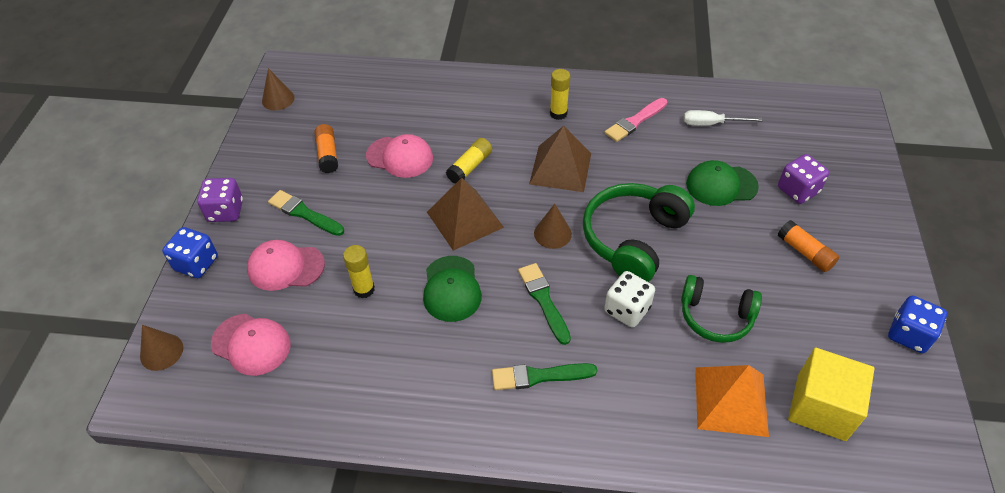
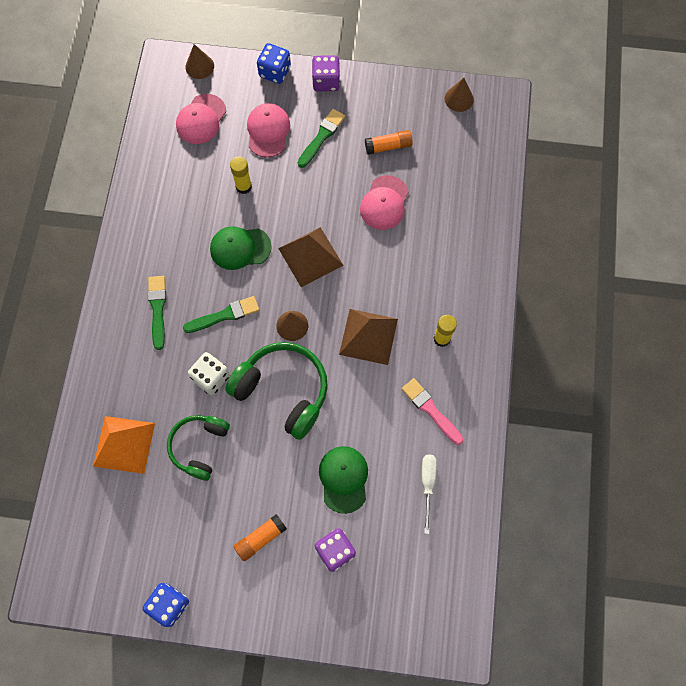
camera: 90 degrees right, 20 degrees up
(470, 167) = (371, 260): yellow glue stick -> none
(821, 407) = (112, 512): yellow cube -> none

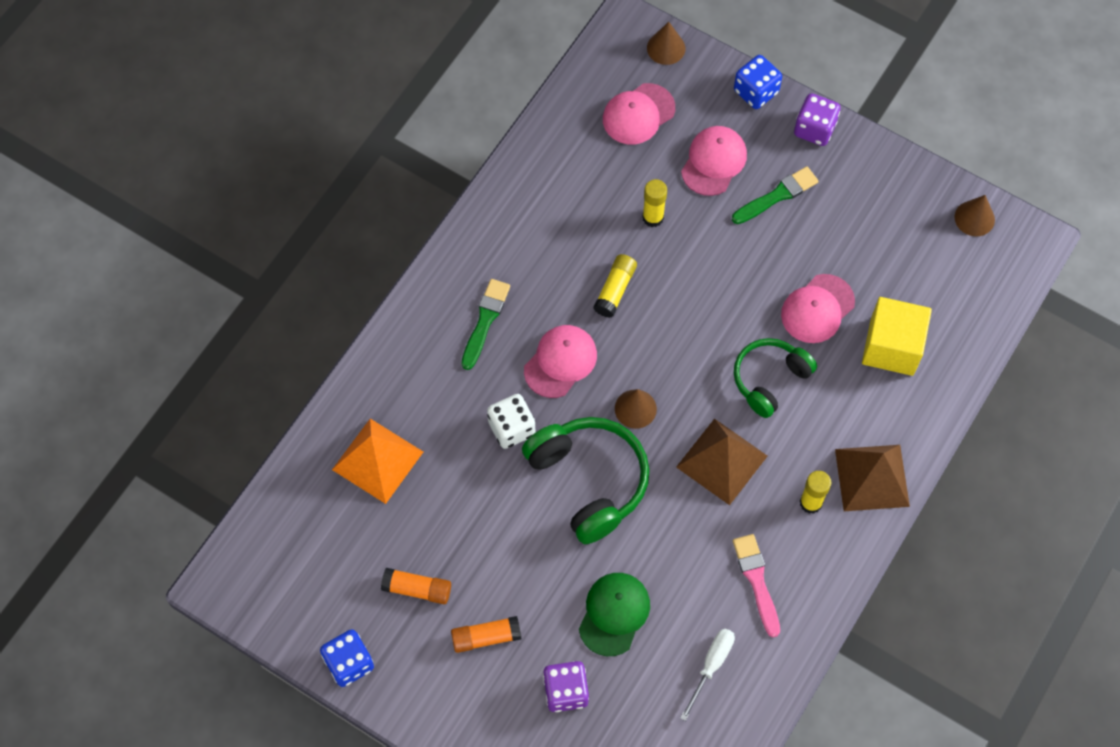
camera: 25 degrees right, 5 degrees down
(199, 447) = (462, 501): green headphones -> green headphones (769, 379)
(224, 315) = (560, 362): green brush -> pink cap
(240, 248) = (615, 290): green cap -> yellow glue stick
(310, 256) = (695, 336): brown pyramid -> brown pyramid (872, 477)
(388, 146) = (855, 241): orange glue stick -> orange glue stick (417, 589)
(445, 208) = (892, 347): none -> yellow cube

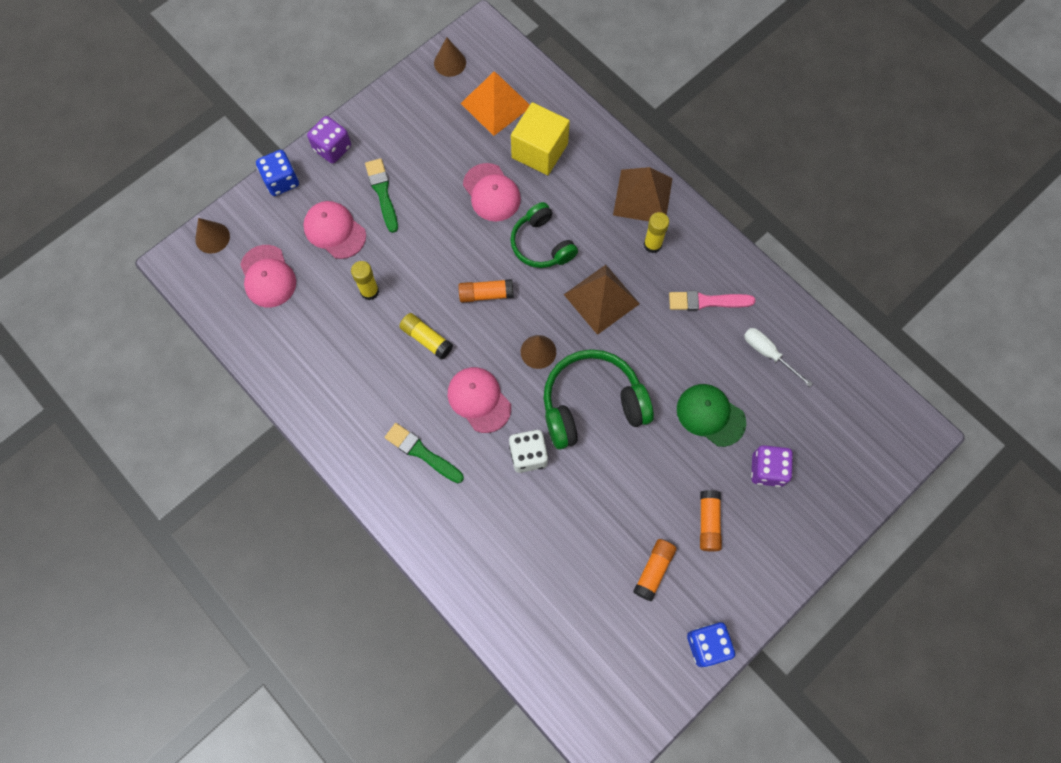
camera: 75 degrees left, 5 degrees up
(377, 460) = (527, 577): orange pyramid -> orange pyramid (496, 105)
(687, 336) = (486, 294): none -> orange glue stick

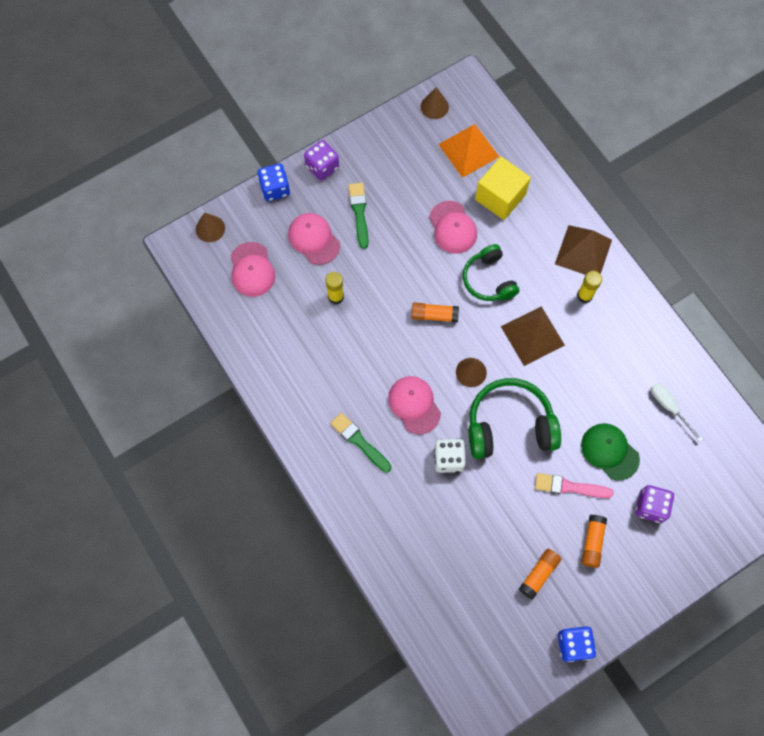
camera: 10 degrees right, 0 degrees up
(426, 339) = (378, 345): yellow glue stick -> none
(707, 301) = (623, 353): pink brush -> pink brush (569, 487)

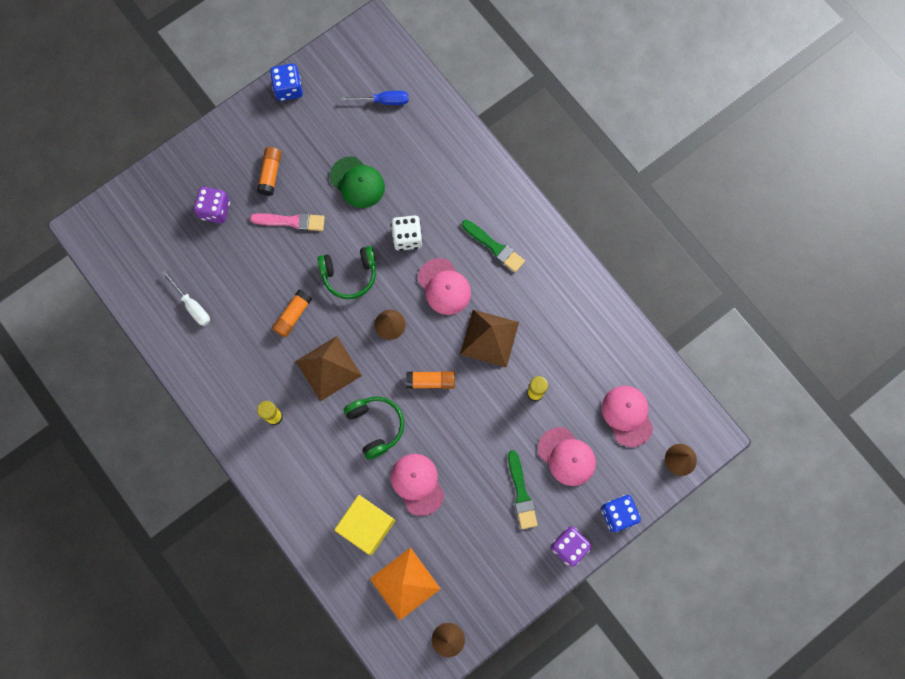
camera: 175 degrees right, 5 degrees up
(466, 619) = (383, 101): none -> blue screwdriver
(509, 425) = (349, 275): green headphones -> green headphones, size x0.65
(539, 574) = (319, 143): orange glue stick -> orange glue stick (293, 315)
(583, 251) = (275, 467): brown pyramid -> brown pyramid (489, 338)
(609, 451) = (252, 257): green cap -> green cap (357, 182)

